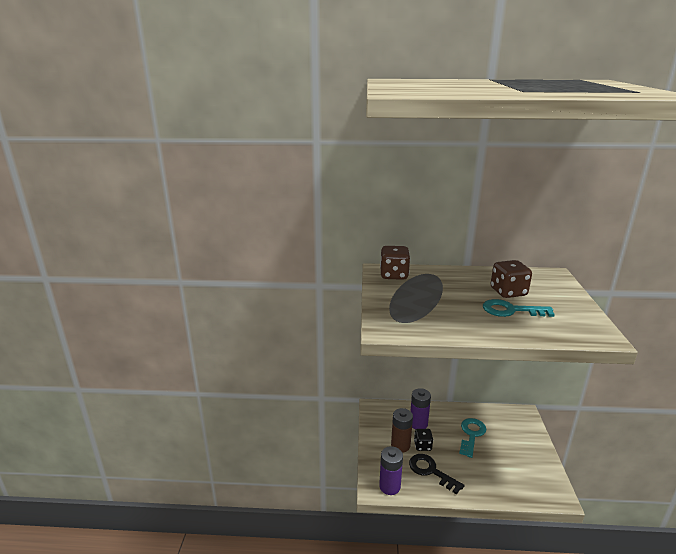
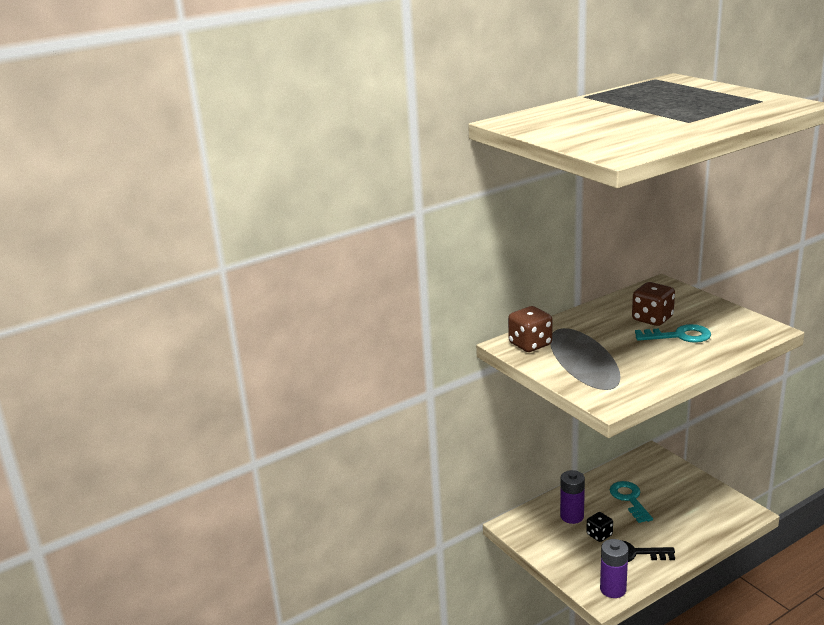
camera: 35 degrees left, 0 degrees up
(400, 445) = (579, 546): brown battery -> none
(511, 310) = (679, 336): turquoise key -> turquoise key turned 150 degrees counterclockwise

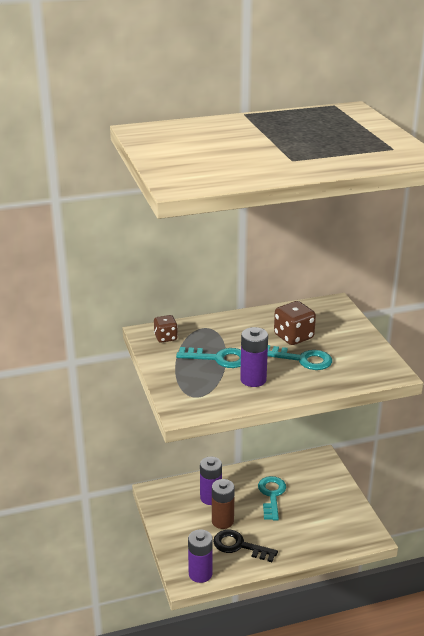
camera: 15 degrees right, 5 degrees up
(530, 344) = (165, 337): brown dice -> brown dice, size x0.65
(599, 351) = (218, 358): none -> turquoise key
(599, 535) = (222, 521): black dice -> brown battery
(650, 362) = (253, 379): none -> purple battery

